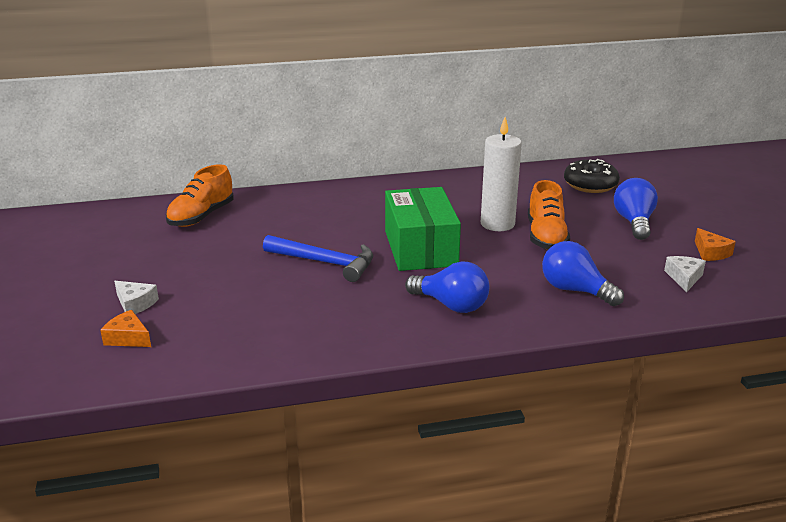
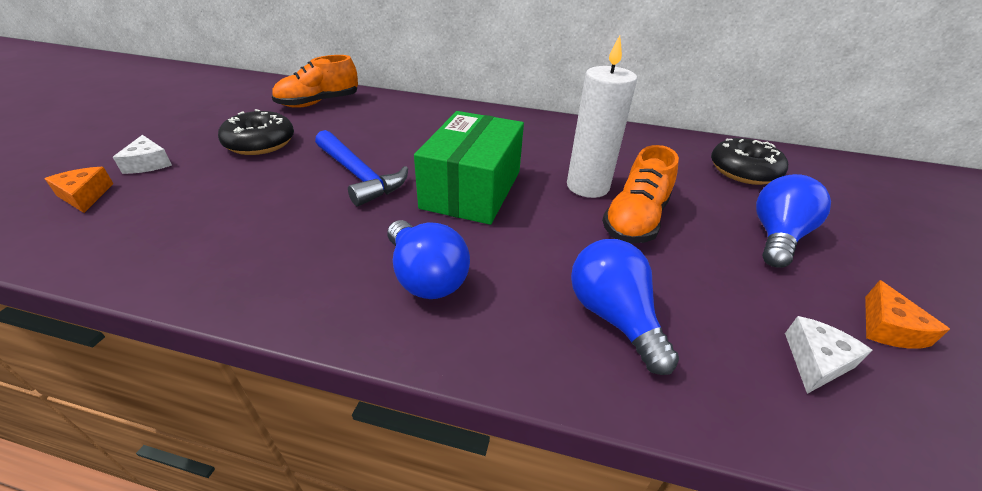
camera: 25 degrees right, 10 degrees up
(206, 263) = (260, 143): none -> black donut

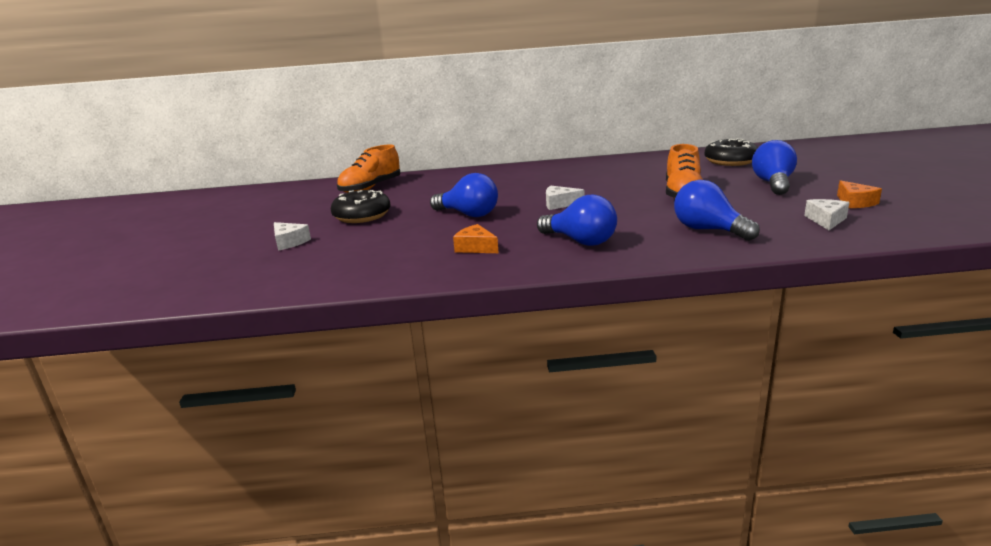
camera: 15 degrees left, 15 degrees down
(85, 196) = (272, 264): orange cheese -> orange cheese (476, 247)
(359, 175) = (468, 214): blue hammer -> blue light bulb
(472, 189) = (559, 204): green box -> white cheese
(587, 186) = (636, 187): white candle -> none

